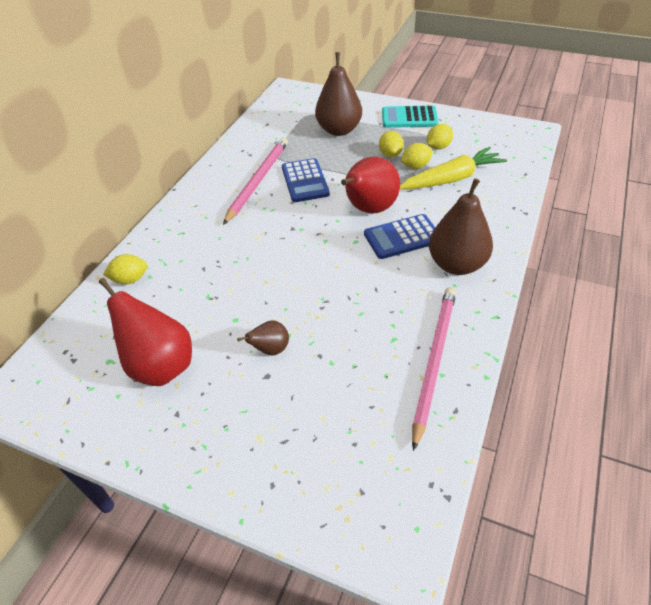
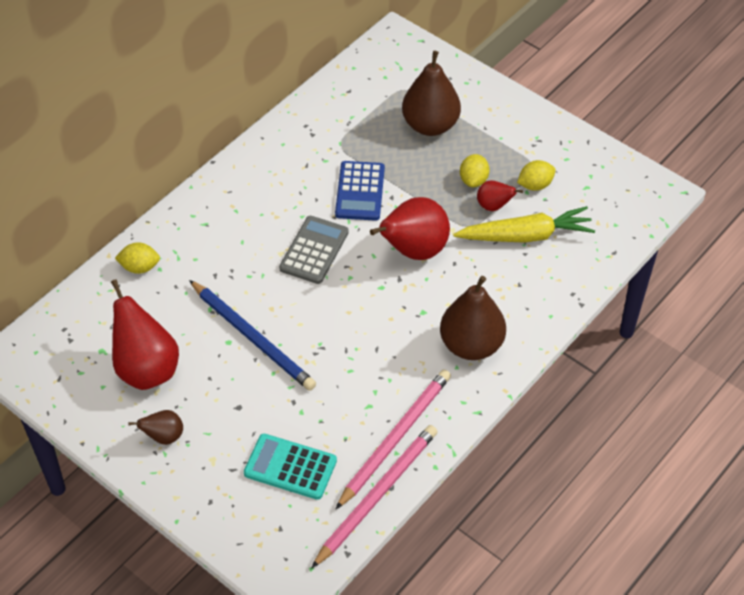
camera: 15 degrees right, 5 degrees up
(258, 181) = (308, 176): pink pencil -> pink pencil (377, 495)
(258, 310) = (253, 338): none -> blue pencil
(270, 349) = (250, 382): brown pear -> brown pear (164, 436)
(285, 229) = (314, 250): none -> grey calculator
(402, 237) = (432, 296): blue calculator -> none
(409, 118) = (524, 129): turquoise calculator -> turquoise calculator (290, 467)
(415, 166) = (494, 206): yellow lemon -> red pear

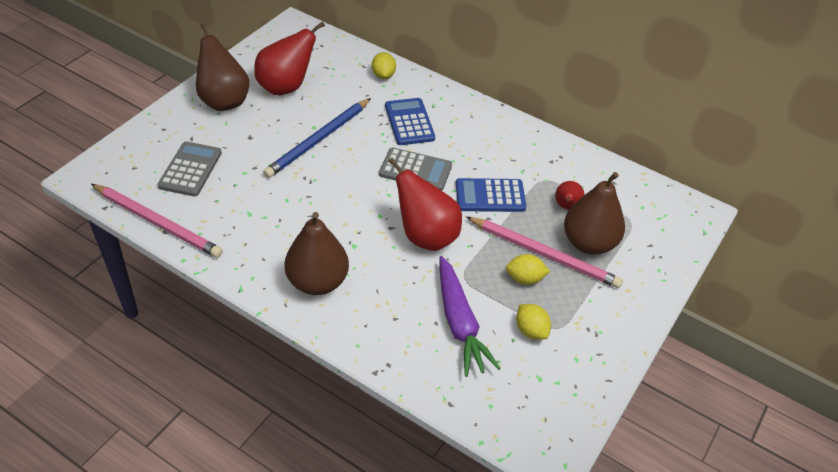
camera: 80 degrees right, 5 degrees down
(164, 436) = (224, 101): brown pear -> brown pear, size x1.98
(232, 249) = (409, 122): none -> blue calculator
(290, 467) = (190, 169): turquoise calculator -> grey calculator
(395, 438) = (214, 232): pink pencil -> pink pencil (544, 254)
(494, 206) = (494, 296): red pear -> red pear (566, 206)
(525, 236) = (459, 323): yellow carrot -> purple carrot

